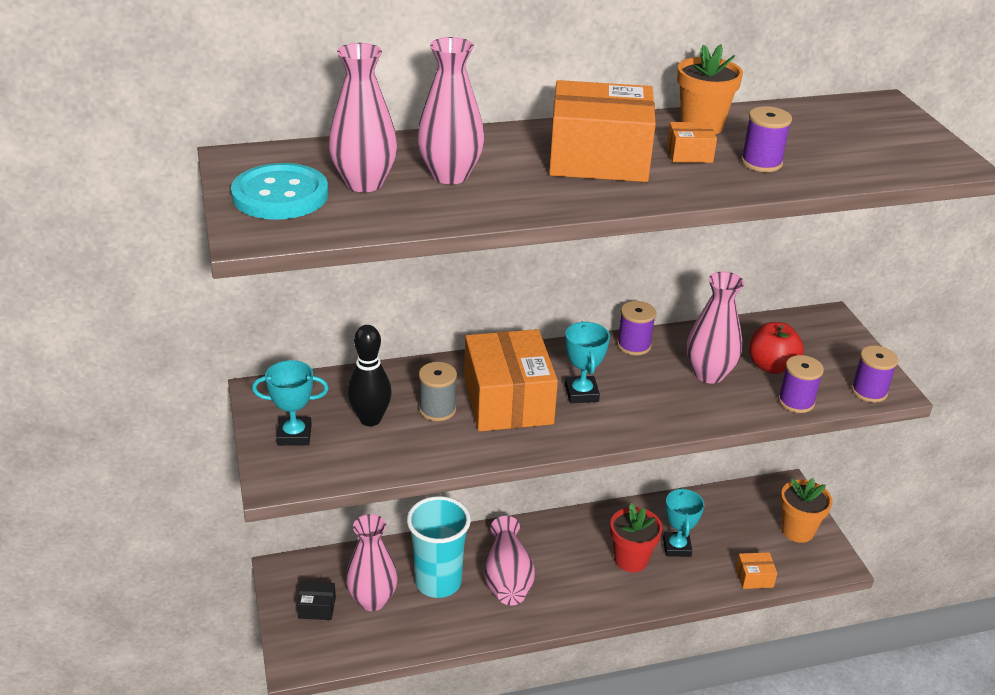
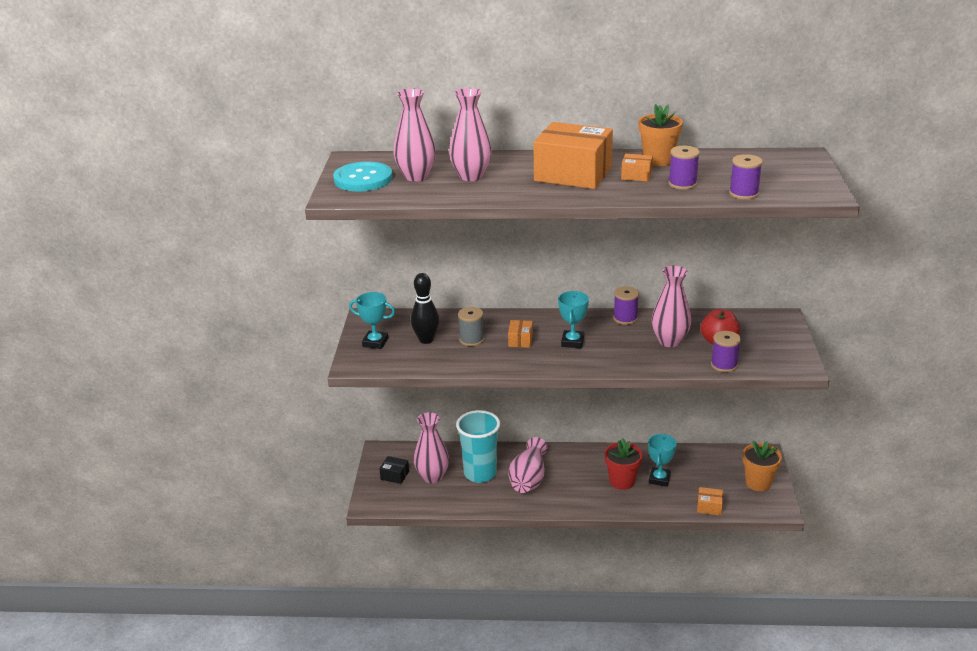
camera: 20 degrees right, 5 degrees down
(508, 401) = (520, 340): orange box -> orange box, size x0.43
(869, 391) = (783, 365): purple spool -> purple spool (743, 193)

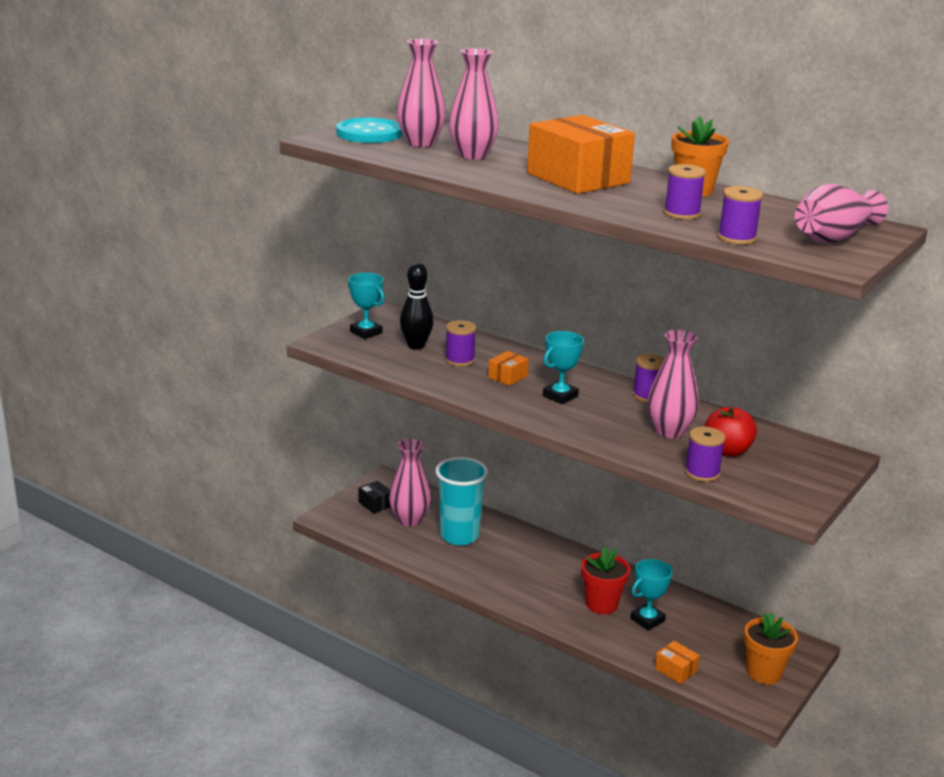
camera: 30 degrees right, 5 degrees down
(471, 339) = (460, 360): grey spool -> purple spool
(528, 479) = (503, 560): pink vase -> pink vase (834, 237)
(636, 175) = (644, 195): orange box -> none

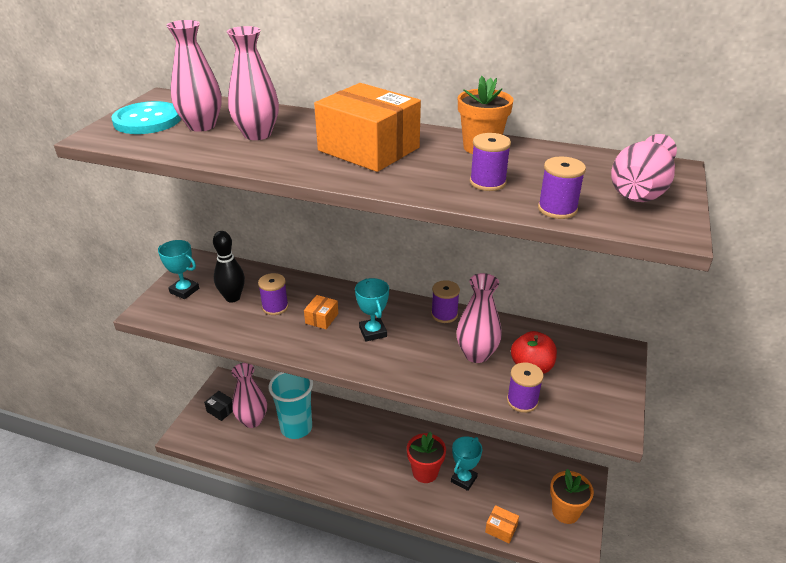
camera: 15 degrees left, 10 degrees up
(560, 396) = (373, 332): turquoise trophy -> turquoise trophy turned 45 degrees counterclockwise

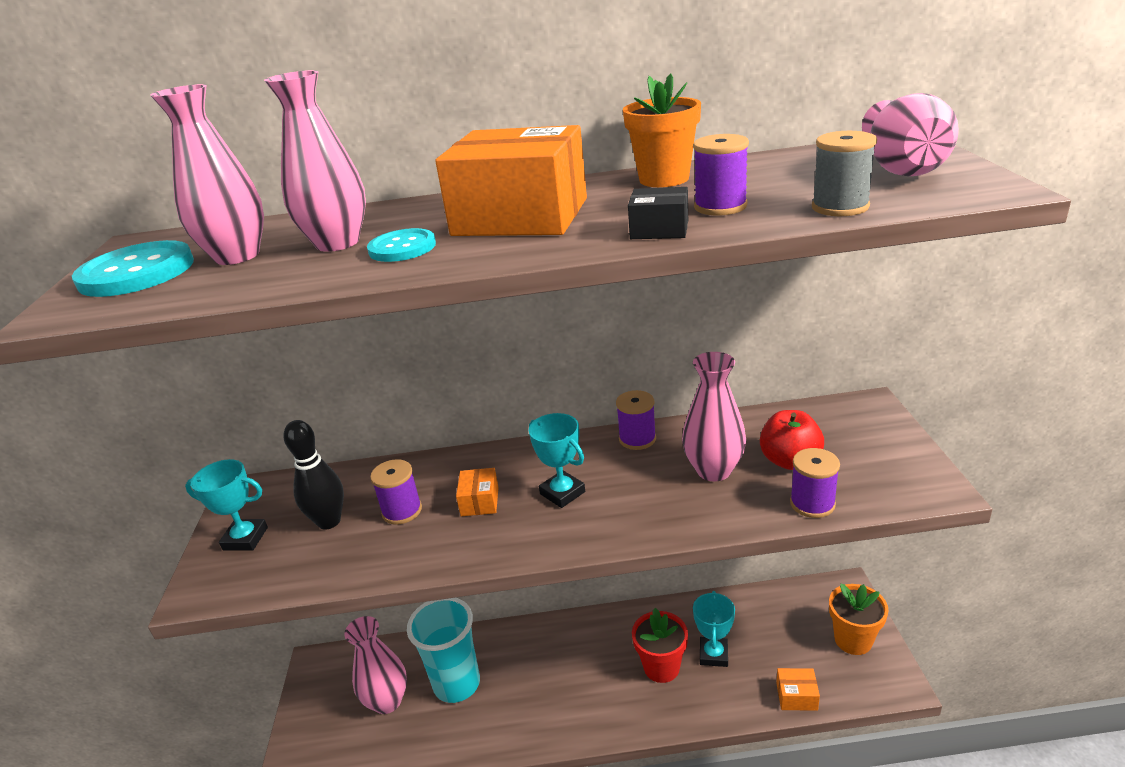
camera: 20 degrees left, 5 degrees down
(221, 410) = (332, 707): black box -> black box (659, 229)
(286, 150) = (402, 248): none -> turquoise button
(557, 209) = (840, 207): purple spool -> grey spool

